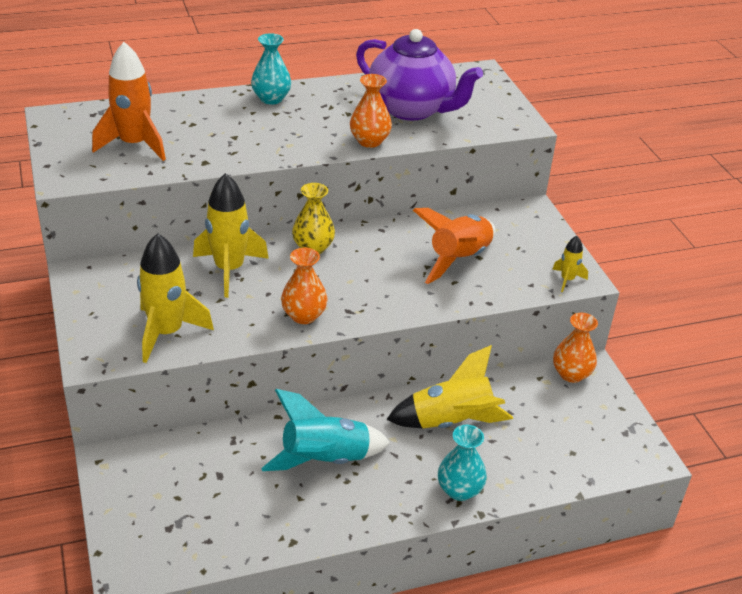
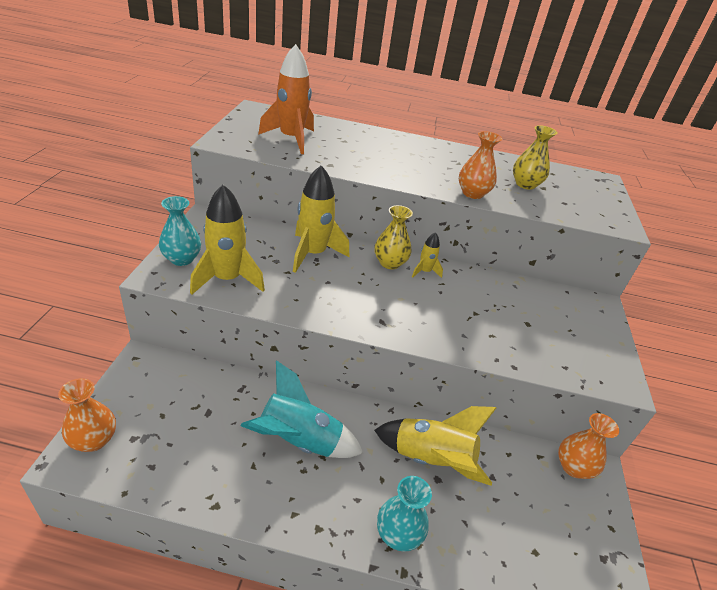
camera: 25 degrees right, 0 degrees up
(271, 99) = (416, 144): turquoise vase -> turquoise vase (182, 259)
(304, 315) = (342, 310): orange vase -> orange vase (94, 440)
(412, 109) = (525, 184): purple teapot -> yellow vase
(459, 259) = (508, 318): orange rocket -> none
(567, 280) = (604, 377): yellow rocket -> yellow rocket (425, 271)

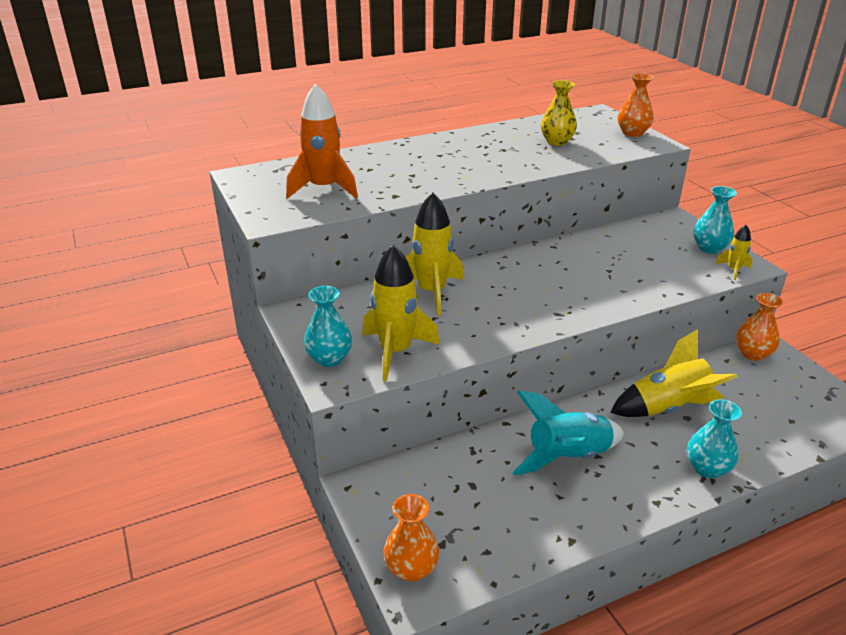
camera: 30 degrees left, 5 degrees down
(390, 263) = (500, 266): yellow vase -> none
(425, 271) = (534, 259): yellow rocket -> yellow rocket (733, 270)
(472, 193) = (534, 167): orange vase -> orange vase (632, 133)
(600, 346) = (709, 248): none -> turquoise vase

